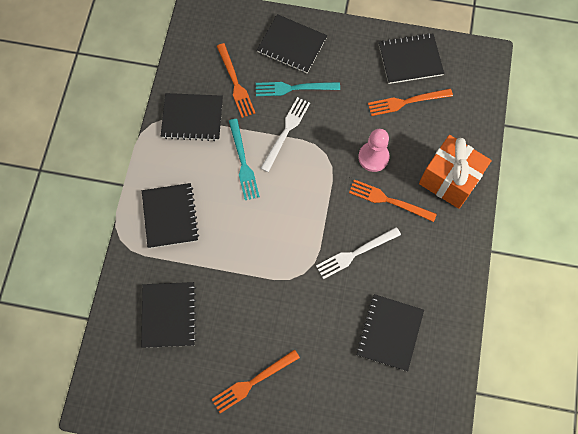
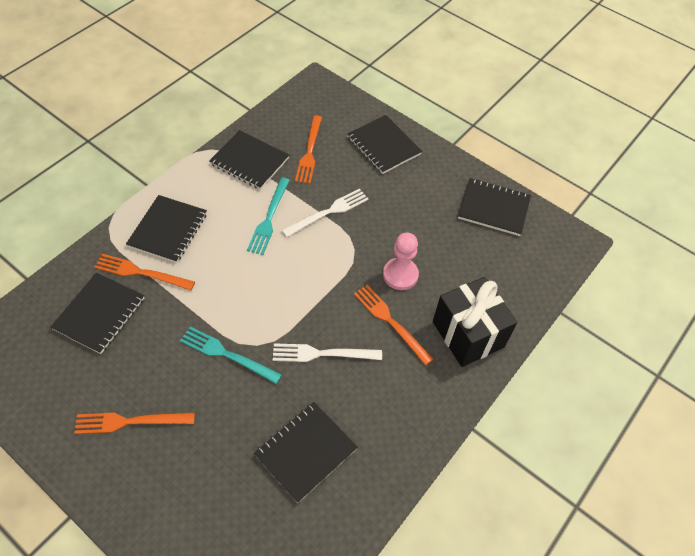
camera: 25 degrees right, 15 degrees down
(293, 88) = (361, 180): turquoise fork -> turquoise fork (227, 354)
(406, 102) = (467, 242): orange fork -> orange fork (141, 272)
(449, 180) = (468, 334): orange gift -> black gift

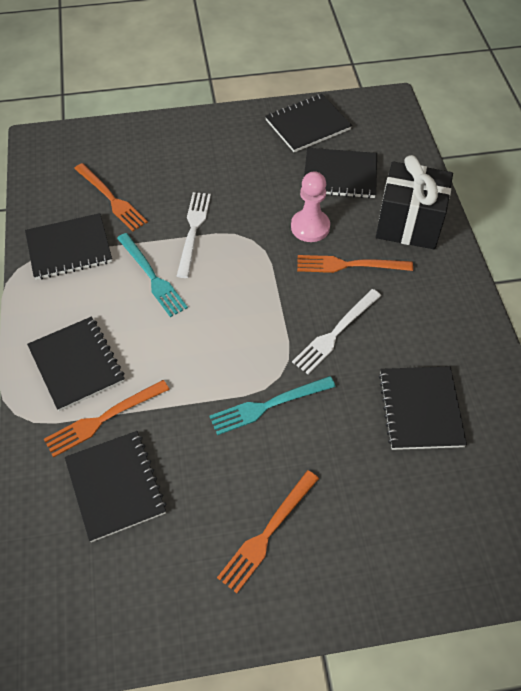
camera: 45 degrees left, 0 degrees up
(384, 146) = (165, 145): black notebook -> black notebook (340, 175)

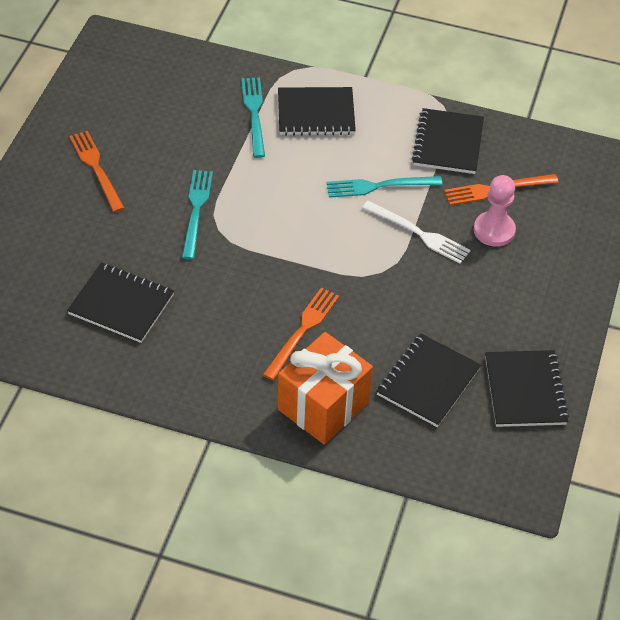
camera: 115 degrees right, 5 degrees down
(103, 419) = (254, 114): orange fork -> turquoise fork
(115, 486) = (193, 104): black notebook -> none
(310, 227) = (369, 323): pink pawn -> pink pawn (494, 230)
(335, 333) = (234, 284): white fork -> none
(409, 224) = (323, 406): black gift -> orange gift

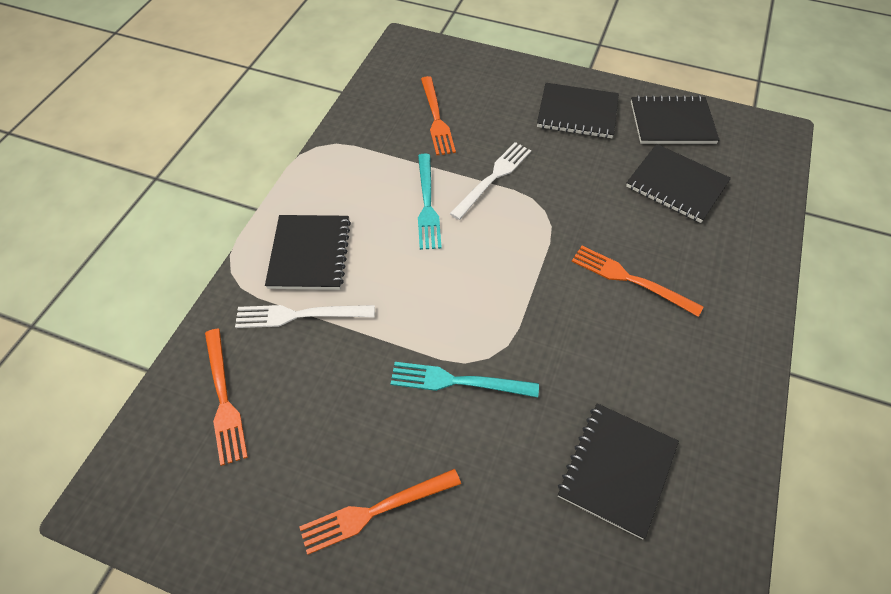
camera: 85 degrees left, 5 degrees up
(181, 82) = (223, 399): none -> orange fork
(254, 114) = (299, 315): turquoise fork -> white fork
(323, 406) = (723, 266): orange gift -> none
(448, 143) = (371, 147): black notebook -> black notebook (577, 113)
(494, 230) = (488, 125): pink pawn -> none

